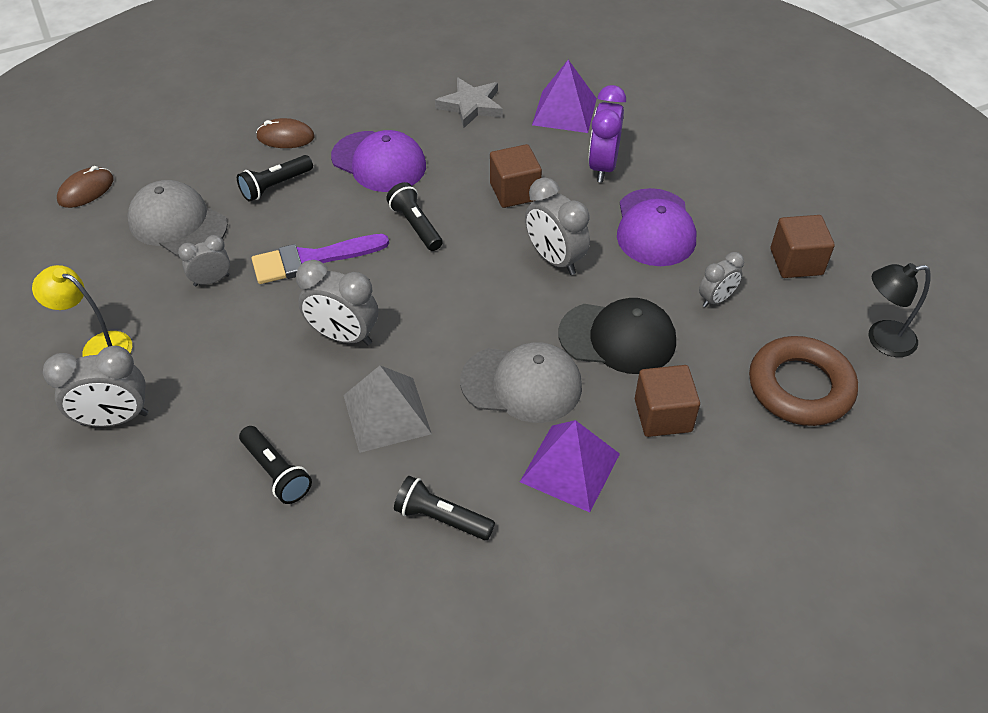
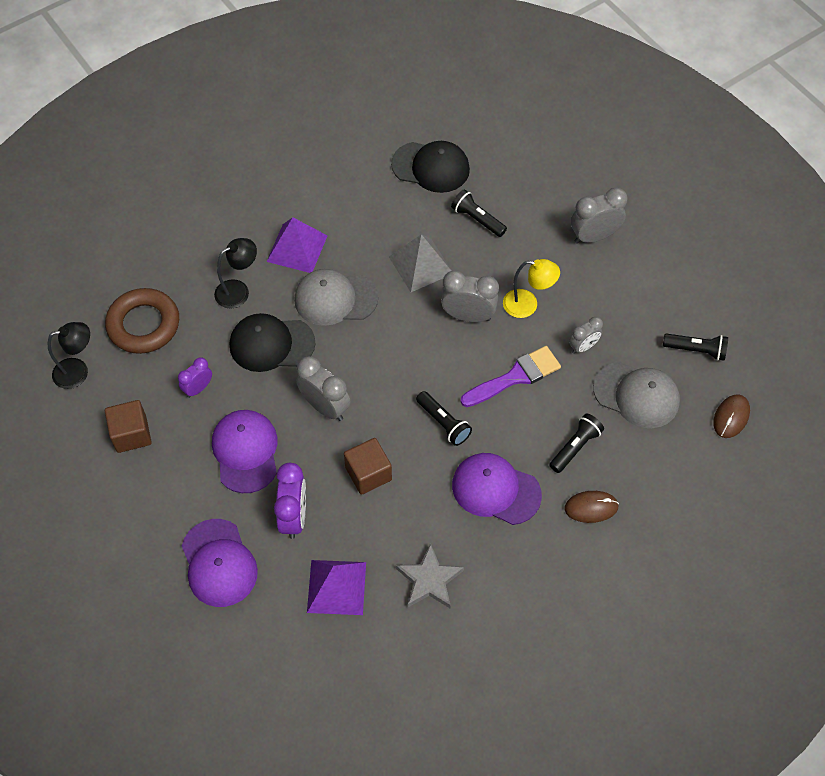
camera: 170 degrees right, 10 degrees up
(98, 346) = (634, 282): yellow lamp -> yellow lamp (527, 305)
(318, 580) = (431, 167): none -> black cap
(441, 518) = (370, 208): black flashlight -> black flashlight (696, 350)
(663, 415) = (238, 290): brown cube -> black lamp
(684, 141) = (219, 563): none -> purple cap
(716, 299) = (198, 388): grey clock -> purple clock

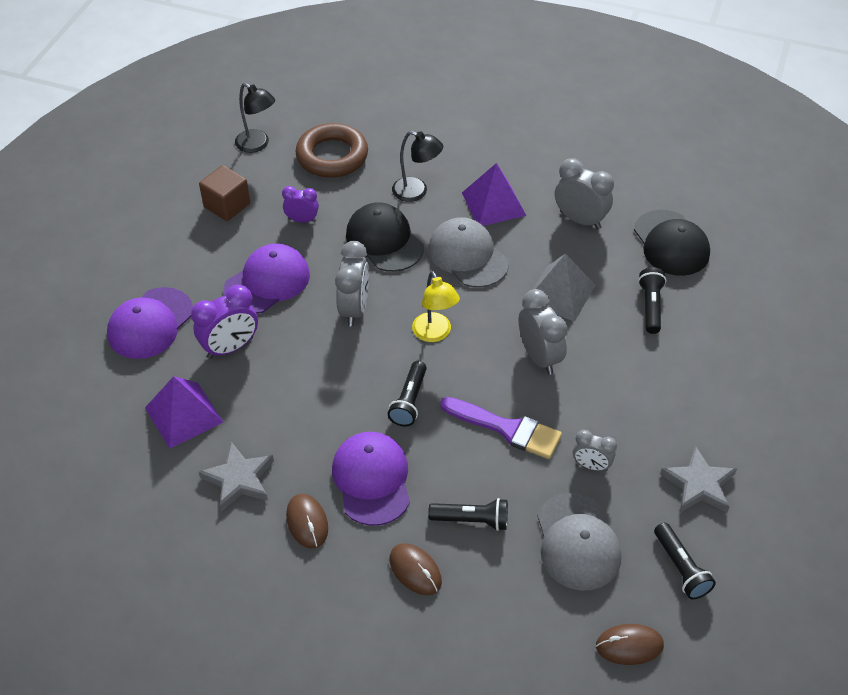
camera: 55 degrees right, 10 degrees down
(368, 473) = (312, 375): brown cube -> none
(502, 554) = (307, 522): none -> brown mouse
(527, 305) = (595, 395): yellow lamp -> yellow lamp (435, 334)
(594, 236) = (727, 406): grey clock -> grey clock (580, 220)
(642, 296) = (699, 485): none -> grey star

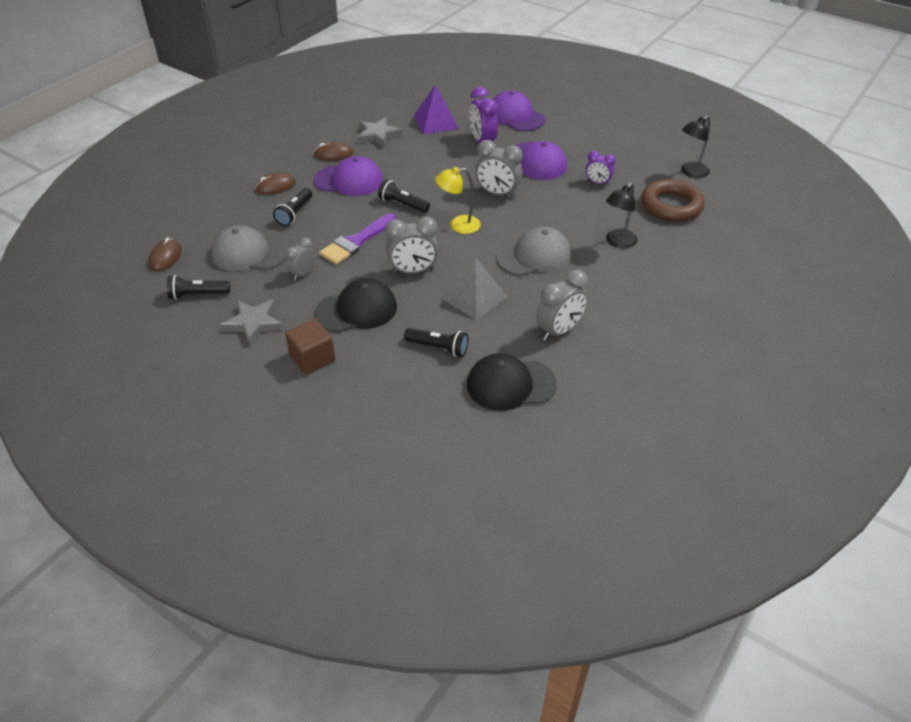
camera: 105 degrees right, 5 degrees down
(227, 205) = (621, 153): brown cube -> brown cube (312, 358)
(302, 220) = (597, 183): purple clock -> purple clock turned 90 degrees clockwise
(384, 240) = (564, 217): black cap -> black cap (357, 310)
(493, 204) = (593, 282): purple pyramid -> none

